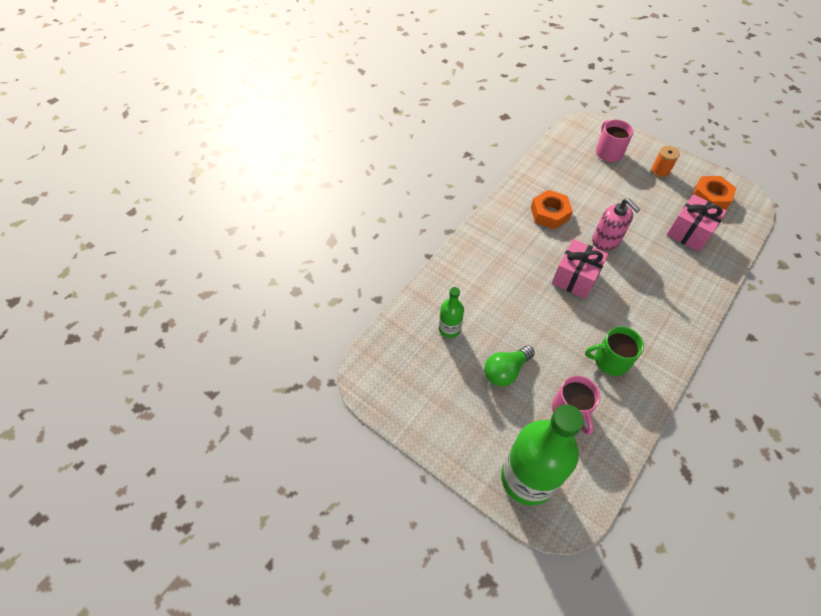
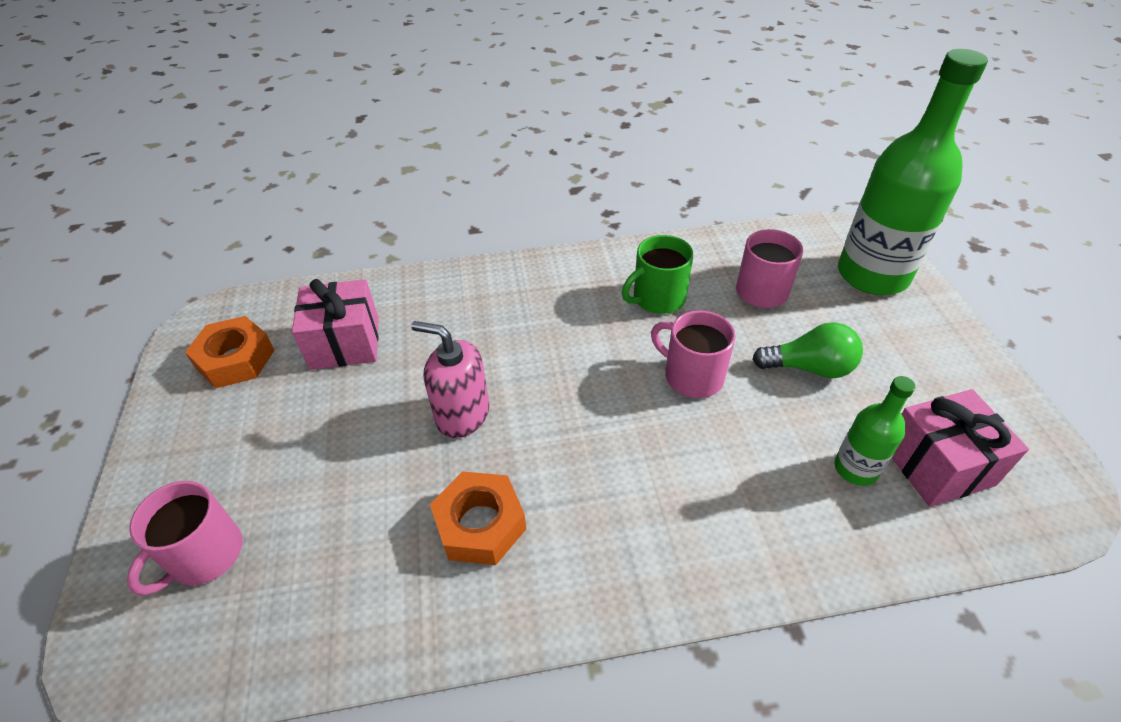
camera: 135 degrees left, 10 degrees down
(548, 325) = (691, 376): none -> pink mug
(575, 278) = (578, 401): pink gift -> pink gift (937, 465)
(606, 240) = (462, 414): pink soap dispenser -> pink soap dispenser turned 75 degrees counterclockwise
(610, 361) = (657, 298): green mug -> green mug turned 105 degrees clockwise
(660, 171) = (209, 448): orange spool -> none

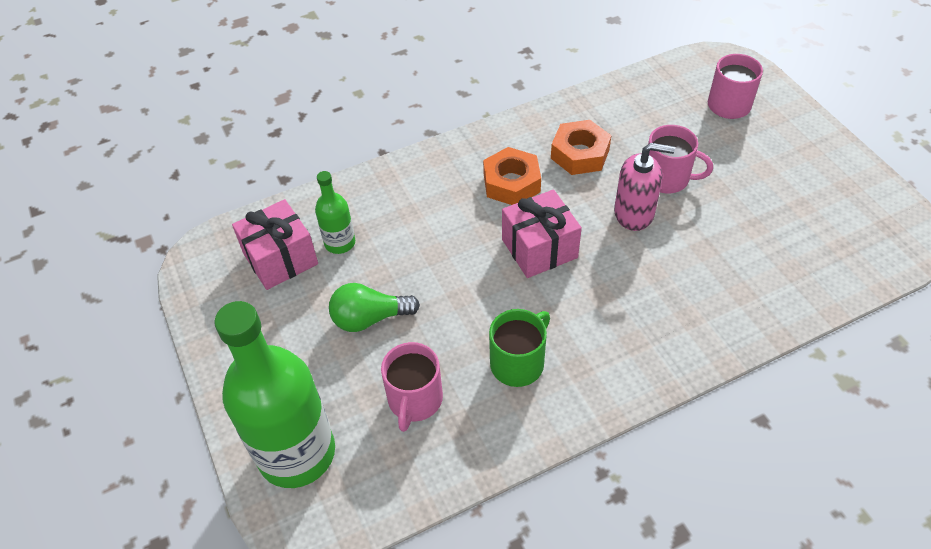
camera: 165 degrees right, 5 degrees up
(235, 359) = (846, 211): orange nut -> orange nut (511, 183)
(345, 343) = (772, 246): pink gift -> pink gift (539, 248)
(691, 376) = (468, 286): pink mug -> pink mug (667, 178)

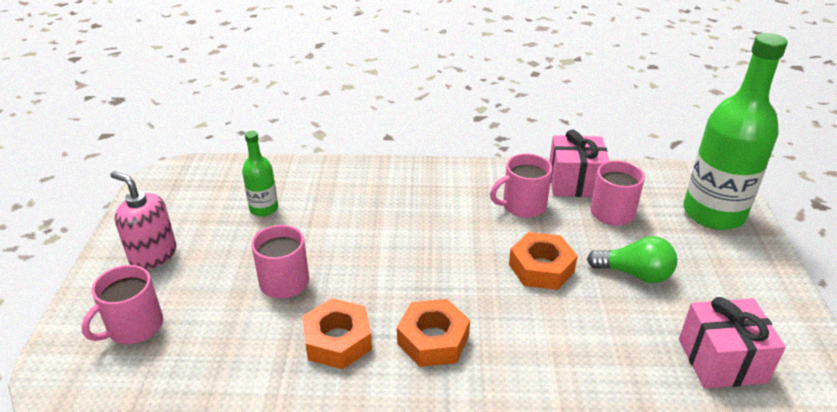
camera: 155 degrees left, 15 degrees down
(340, 243) = (650, 351): green bottle -> green bottle (264, 209)
(460, 286) = (541, 268): none -> orange nut
(518, 363) = (522, 206): green mug -> pink mug
(539, 248) = (451, 270): pink gift -> pink gift (575, 182)
(634, 213) = (344, 265): pink soap dispenser -> pink soap dispenser (153, 255)

